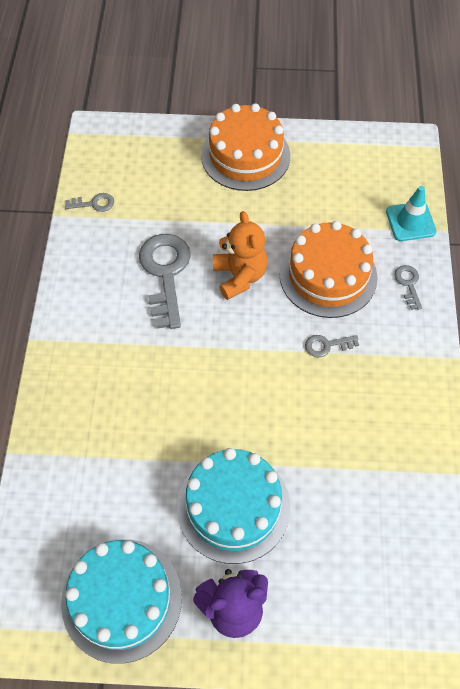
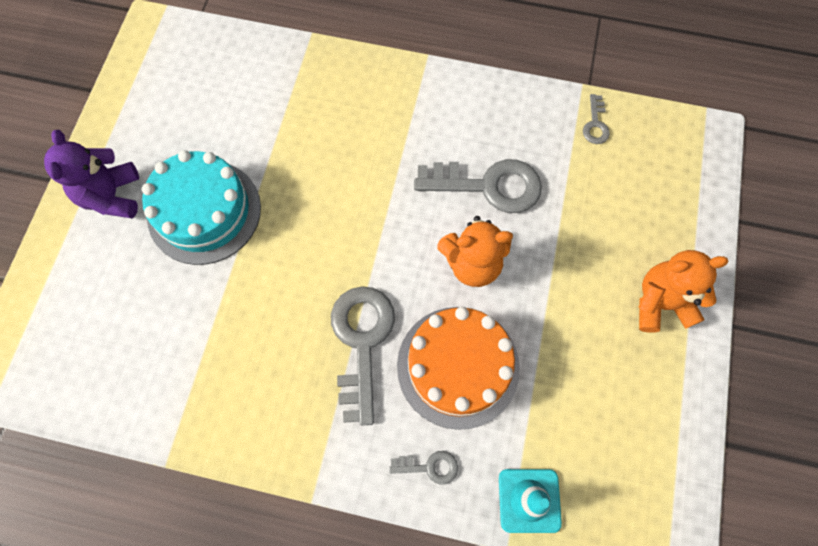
camera: 100 degrees right, 10 degrees up
(122, 599) = (150, 109): turquoise cake -> none
(245, 155) = (660, 303): orange cake -> orange teddy bear
(327, 345) = (361, 343): grey key -> grey key, size x2.14

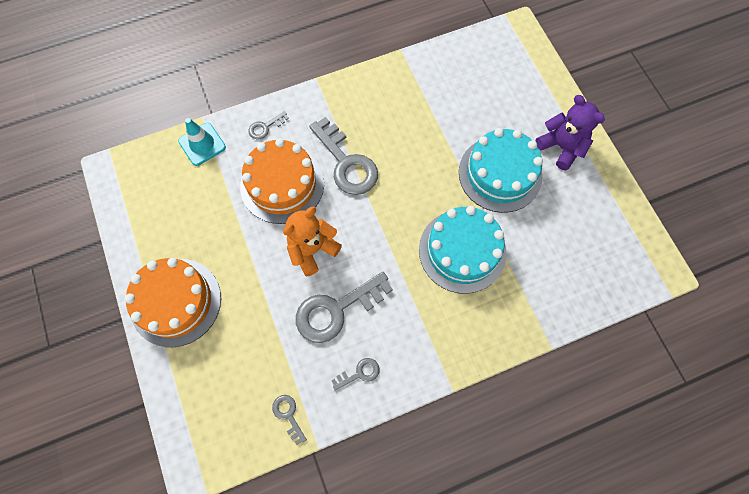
camera: 145 degrees right, 0 degrees up
(316, 160) = (462, 251): none -> turquoise cake
(504, 117) = (359, 373): none -> grey key
(660, 303) = (176, 302): orange teddy bear -> orange cake

